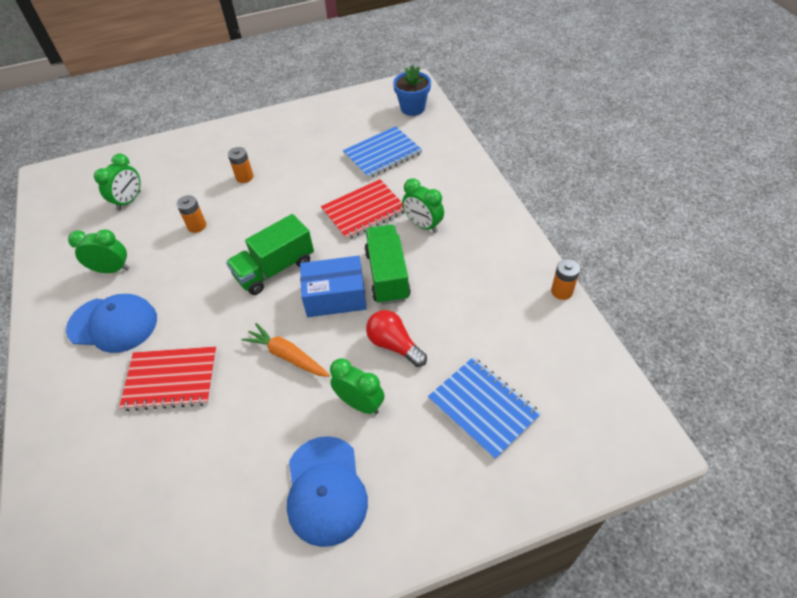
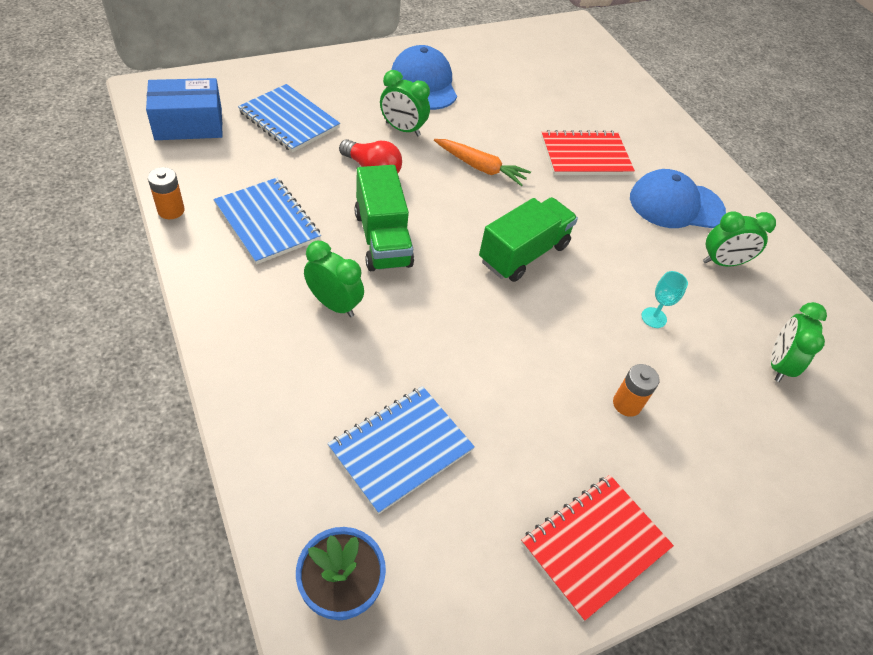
camera: 165 degrees right, 0 degrees up
(197, 226) = (654, 317): orange battery -> turquoise goblet
(335, 296) = (442, 219): blue box -> blue box (188, 124)
(364, 211) = (422, 331): red notebook -> red notebook (595, 546)
(481, 285) = (267, 222): none -> blue notebook

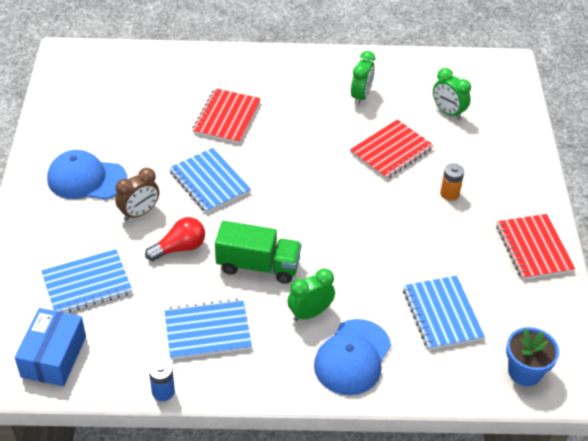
camera: 60 degrees left, 5 degrees down
(171, 210) = (163, 391): orange battery -> blue battery
(403, 129) = (139, 213): green clock -> brown clock
(481, 167) = (209, 182): orange carrot -> blue notebook
(523, 253) = (308, 192): green truck -> none
(654, 317) = (391, 151): turquoise goblet -> red notebook
(676, 204) = (299, 93): blue cap -> blue cap (352, 357)

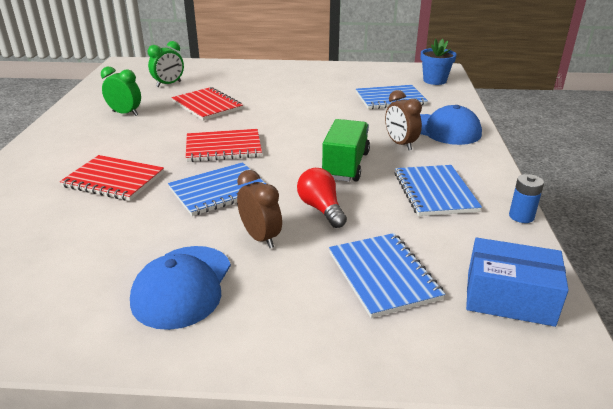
camera: 85 degrees left, 15 degrees down
(310, 313) = (400, 144): green clock -> brown clock
(449, 193) = (265, 89): orange battery -> none
(533, 248) = (324, 70): red notebook -> red notebook (223, 147)

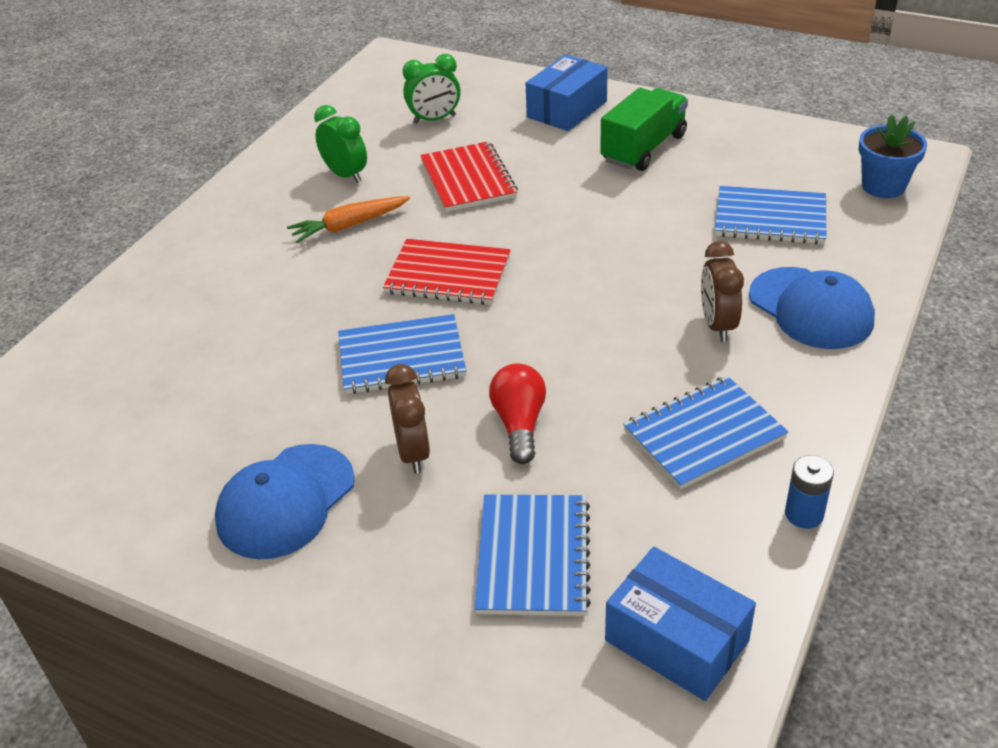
camera: 25 degrees right, 10 degrees up
(114, 180) = (279, 305): red notebook -> none
(141, 135) = (349, 226): none -> orange carrot
(246, 72) = (567, 109): none -> blue box
(345, 165) = (603, 351): green truck -> green truck (643, 148)
(435, 192) = (704, 435): blue notebook -> blue notebook turned 45 degrees clockwise

